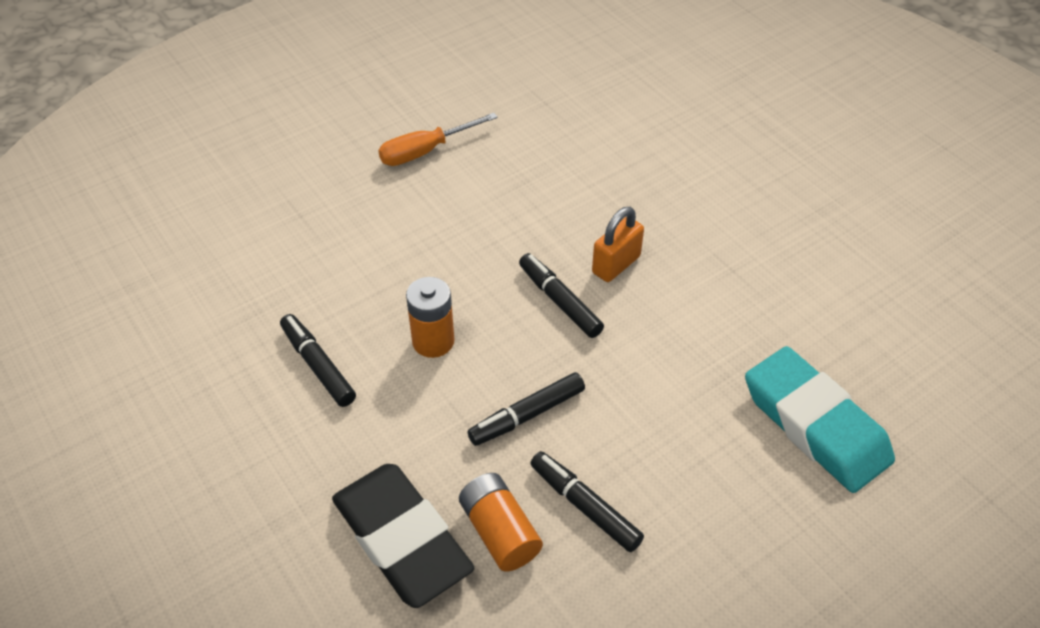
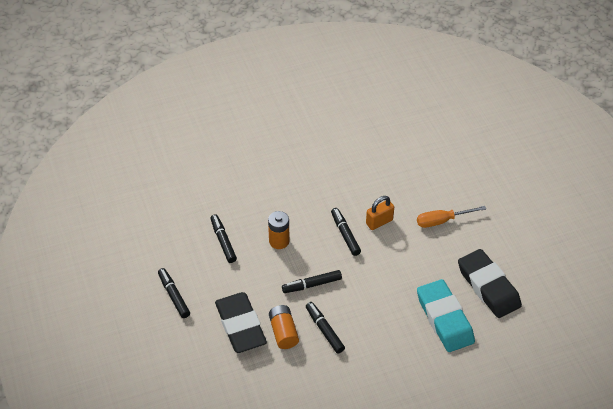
camera: 15 degrees right, 0 degrees up
(237, 506) = (174, 296): none -> black marker
(425, 151) = (303, 142): orange screwdriver -> orange screwdriver (442, 221)
(868, 343) = (488, 287): none -> black eraser

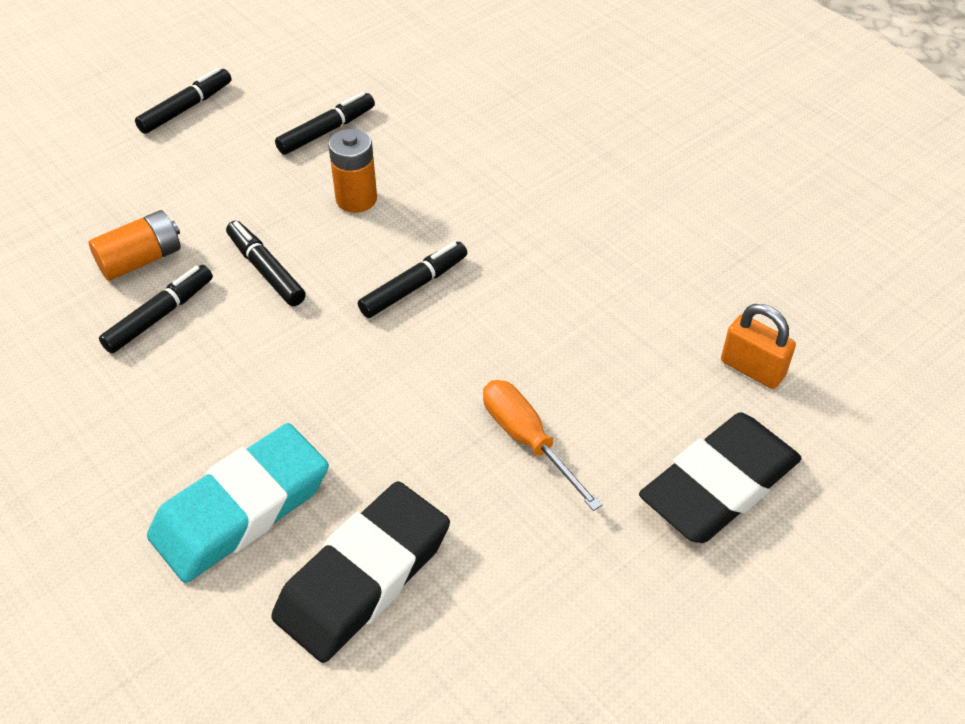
camera: 70 degrees right, 0 degrees up
(240, 325) = (142, 201): black eraser -> black eraser (719, 485)
(379, 222) = (472, 331): orange padlock -> orange padlock (752, 369)

